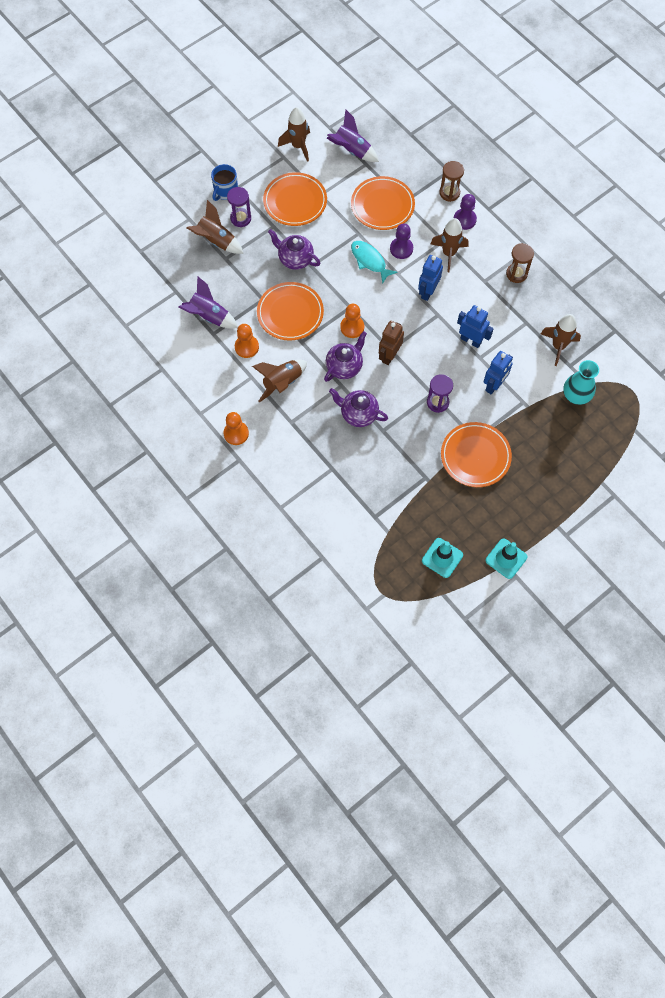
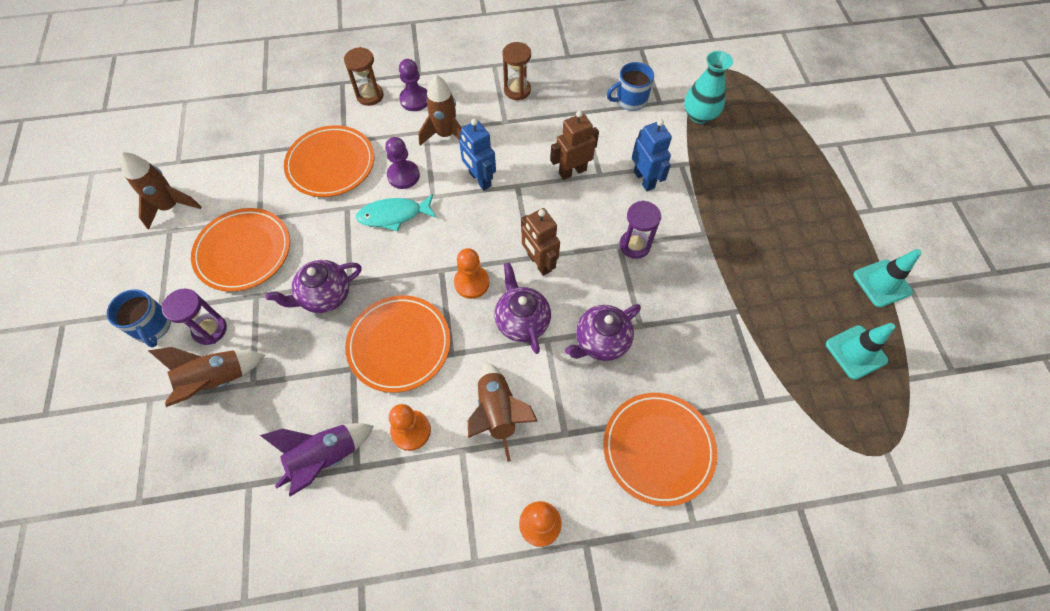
camera: 60 degrees left, 5 degrees down
(351, 150) = (231, 156): purple rocket -> none
(471, 340) = (572, 171): blue robot -> brown robot
(475, 456) = (728, 244): orange plate -> orange plate (658, 449)
(558, 346) = (630, 100): brown rocket -> blue mug

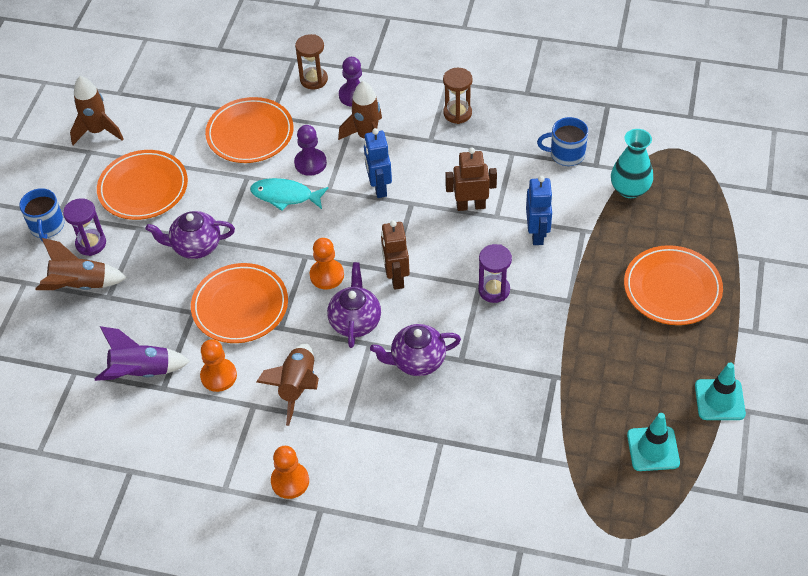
camera: 25 degrees right, 10 degrees down
(658, 449) = (420, 462): orange plate -> orange plate (672, 288)

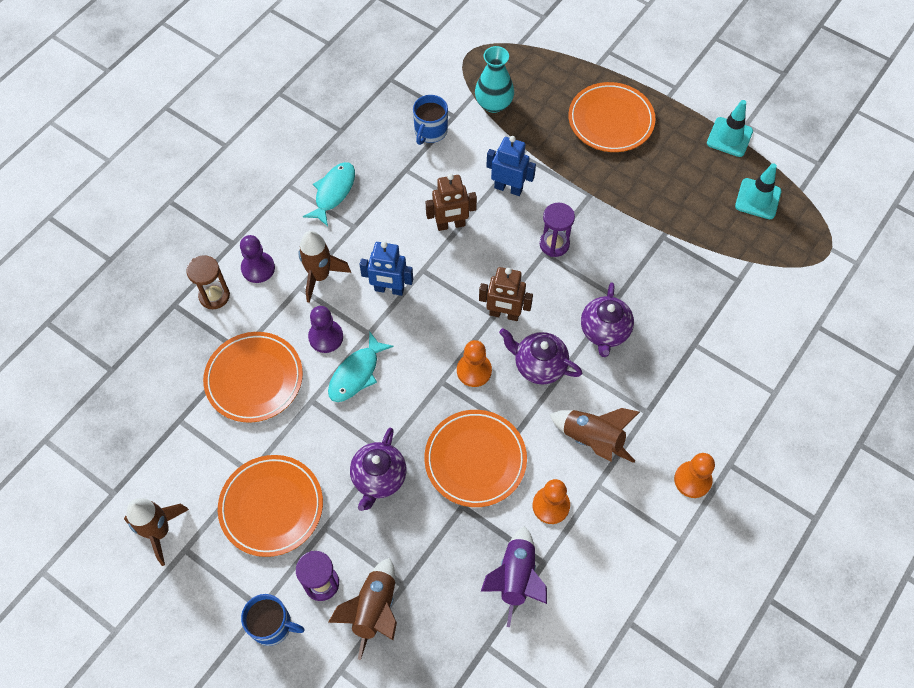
camera: 70 degrees left, 10 degrees up
(457, 113) = (333, 192): brown hourglass -> turquoise fish
(471, 206) = (451, 225): brown robot -> brown robot turned 120 degrees counterclockwise

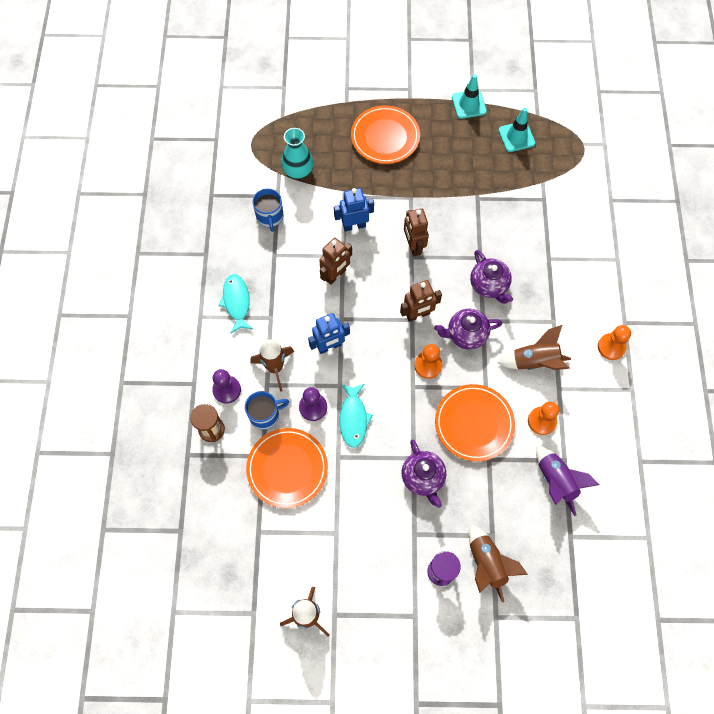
camera: 35 degrees left, 5 degrees up
(271, 507) = (369, 546): orange plate -> none
(272, 625) = (431, 621): blue mug -> blue mug (265, 415)
(554, 244) = (413, 246): purple hourglass -> brown robot

